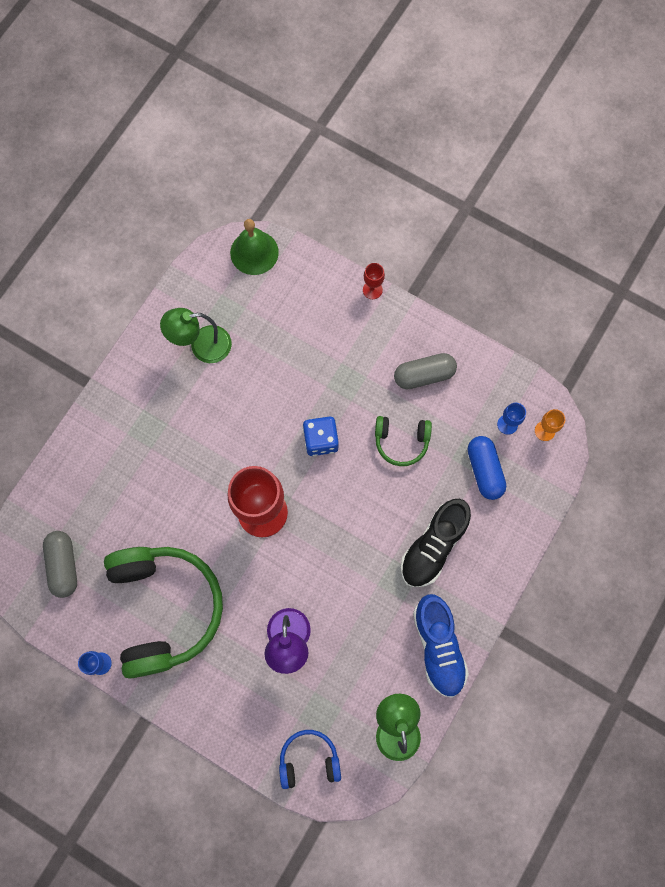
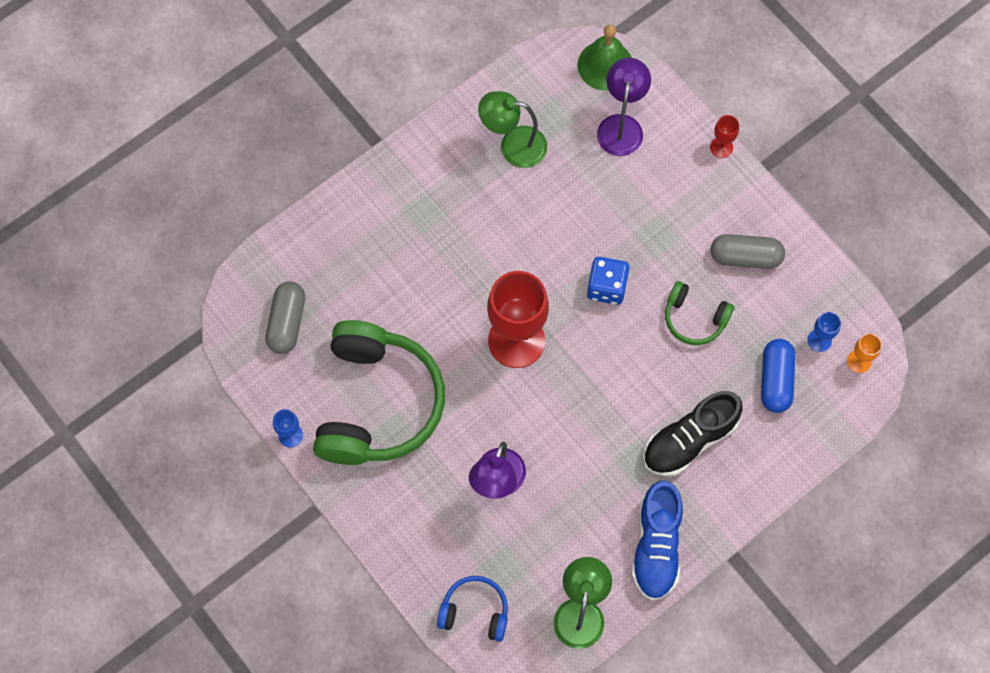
camera: 20 degrees right, 5 degrees down
(285, 299) = (621, 126): none -> purple lamp

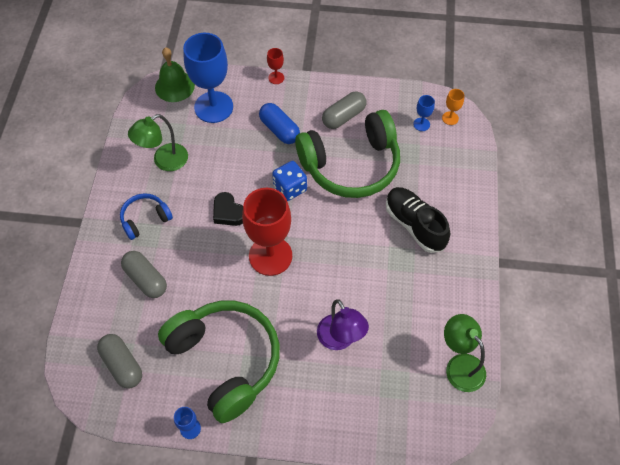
camera: 45 degrees left, 10 degrees down
(381, 258) = (146, 279): none -> grey capsule
(475, 611) = (405, 423): blue headphones -> blue headphones (145, 219)
(521, 258) = (228, 212): none -> black heart
(621, 126) = (213, 107): purple lamp -> blue goblet
(656, 546) = (458, 293): blue shoe -> none
(689, 440) = (414, 225): black shoe -> black shoe turned 135 degrees clockwise
(694, 318) = (351, 165): green headphones -> green headphones, size x2.11
(775, 380) = (422, 160): blue capsule -> blue capsule (279, 130)

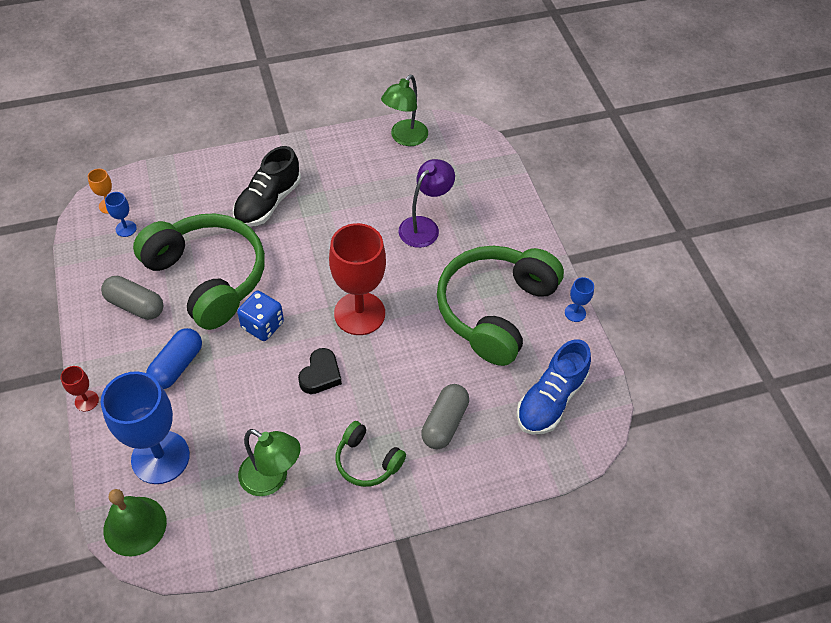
camera: 115 degrees left, 5 degrees down
(122, 365) = (550, 400): grey capsule -> blue shoe
(145, 219) = (367, 461): blue headphones -> green headphones

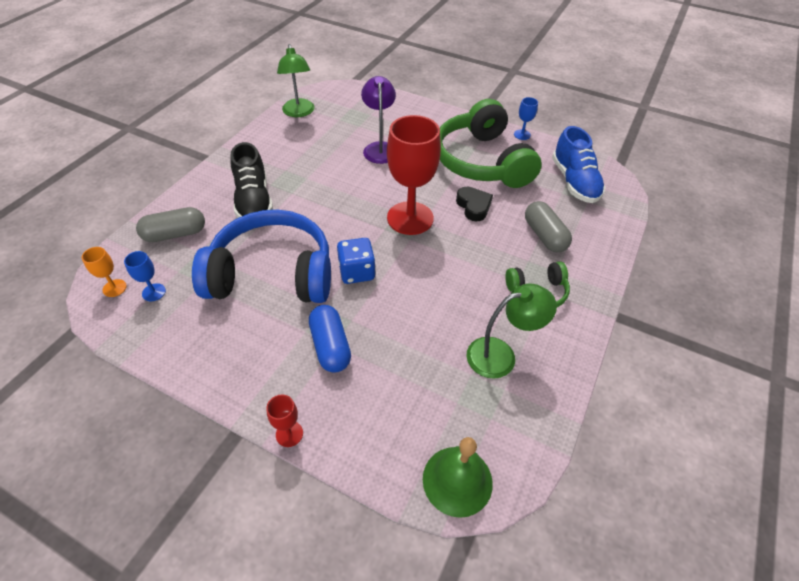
camera: 45 degrees left, 5 degrees down
(135, 305) = (237, 335): grey capsule -> grey capsule (175, 234)
(160, 457) = (407, 415): blue goblet -> none
(208, 277) = (272, 274): green headphones -> blue headphones
(320, 375) = (438, 269): black heart -> black heart (473, 206)

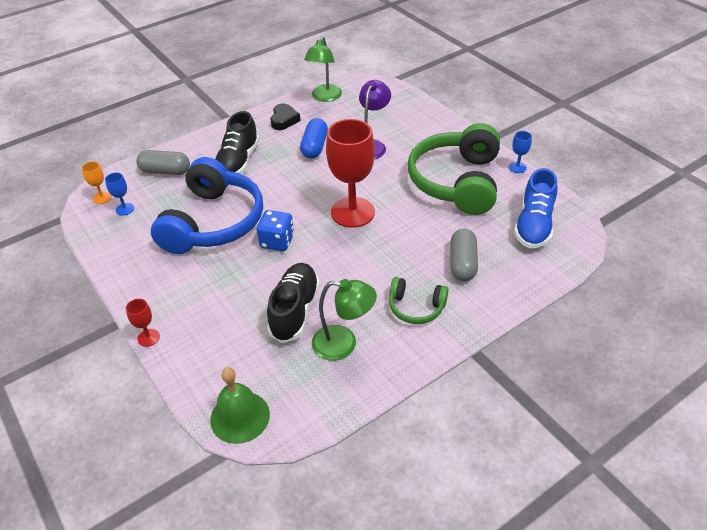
camera: 30 degrees right, 5 degrees down
(272, 274) = (213, 222): blue headphones -> blue headphones turned 75 degrees clockwise
(330, 346) = (218, 289): blue capsule -> blue capsule (314, 147)
(428, 338) = (295, 310): none -> black shoe
(473, 206) = (416, 219): black heart -> black heart (284, 120)

